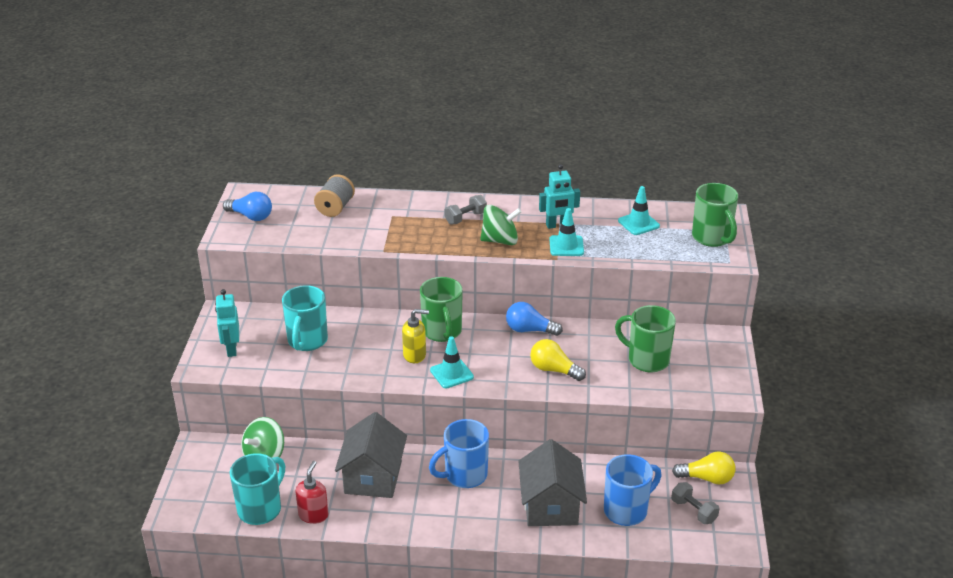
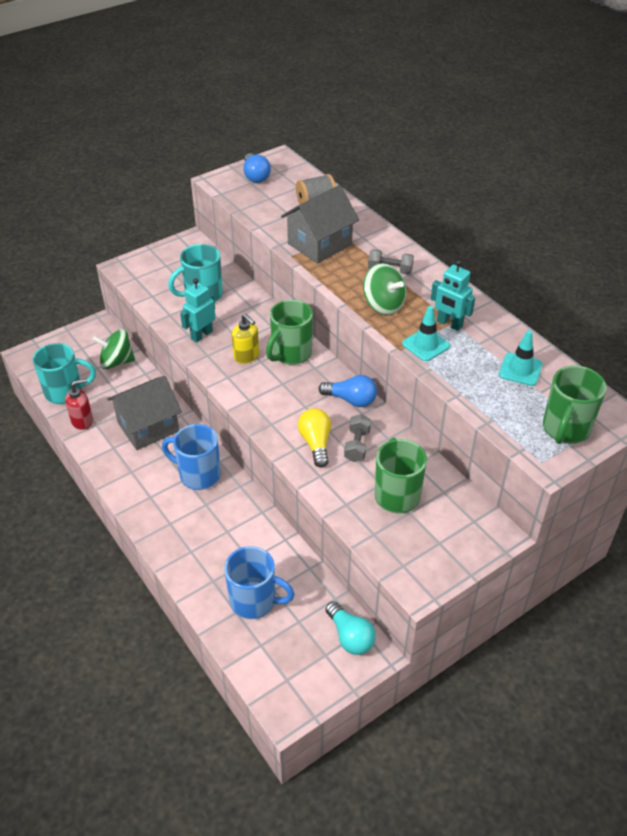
camera: 50 degrees right, 10 degrees up
(231, 349) = (155, 268): turquoise robot -> turquoise robot (201, 335)
(451, 373) = (246, 388): turquoise traffic cone -> none
(529, 330) = (351, 400): blue light bulb -> blue light bulb turned 135 degrees clockwise
(550, 506) = (213, 547): grey house -> grey house (319, 244)
(693, 511) = (298, 650): grey dumbbell -> grey dumbbell (357, 445)
(707, 478) = (350, 636): yellow light bulb -> turquoise light bulb

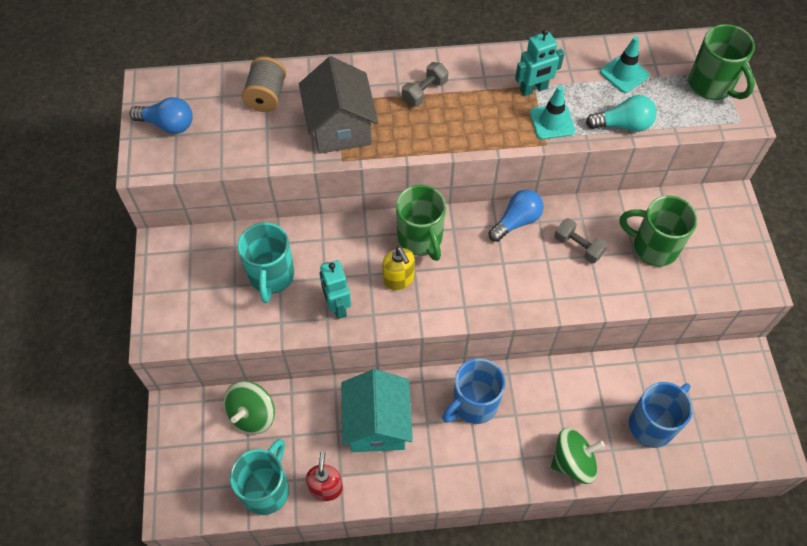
camera: 60 degrees left, 15 degrees up
(148, 427) = (377, 424): grey house -> turquoise house
(246, 356) = (398, 279): yellow soap dispenser -> yellow soap dispenser turned 75 degrees clockwise
(316, 443) = (557, 278): yellow light bulb -> none
(350, 636) = (723, 366): turquoise light bulb -> turquoise light bulb (623, 125)
(383, 305) = (474, 124): green spinning top -> green spinning top (573, 462)

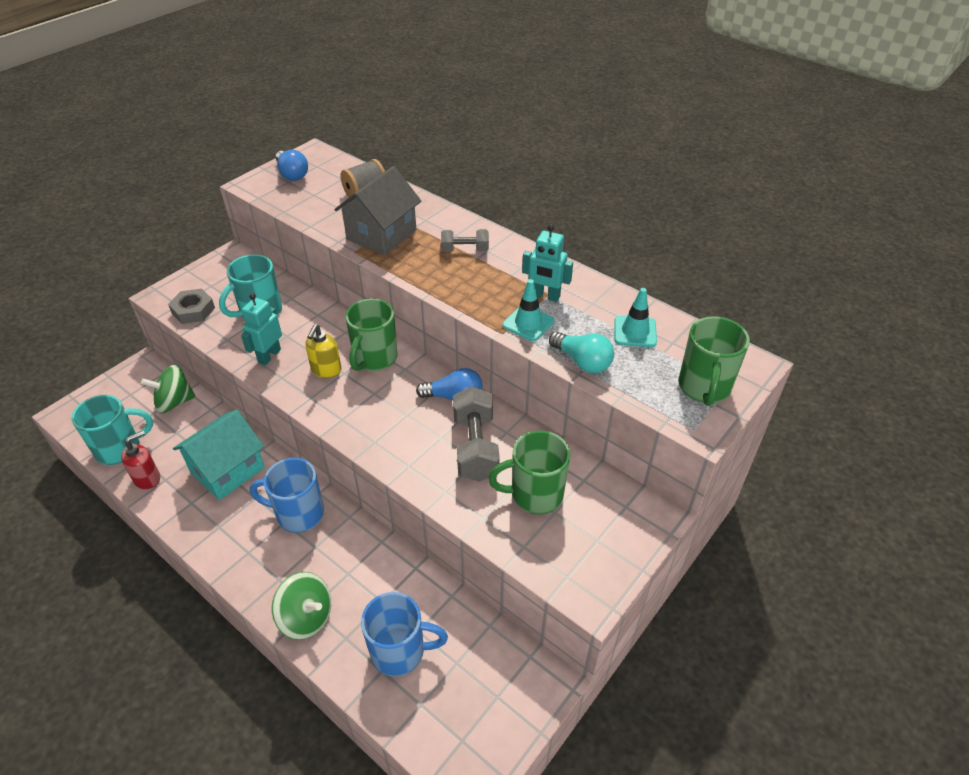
camera: 45 degrees right, 15 degrees down
(211, 323) = (193, 310): none -> grey nut
(578, 246) = (475, 447): grey dumbbell -> grey dumbbell, size x1.71
(653, 247) = (535, 495): green mug -> green mug turned 75 degrees counterclockwise

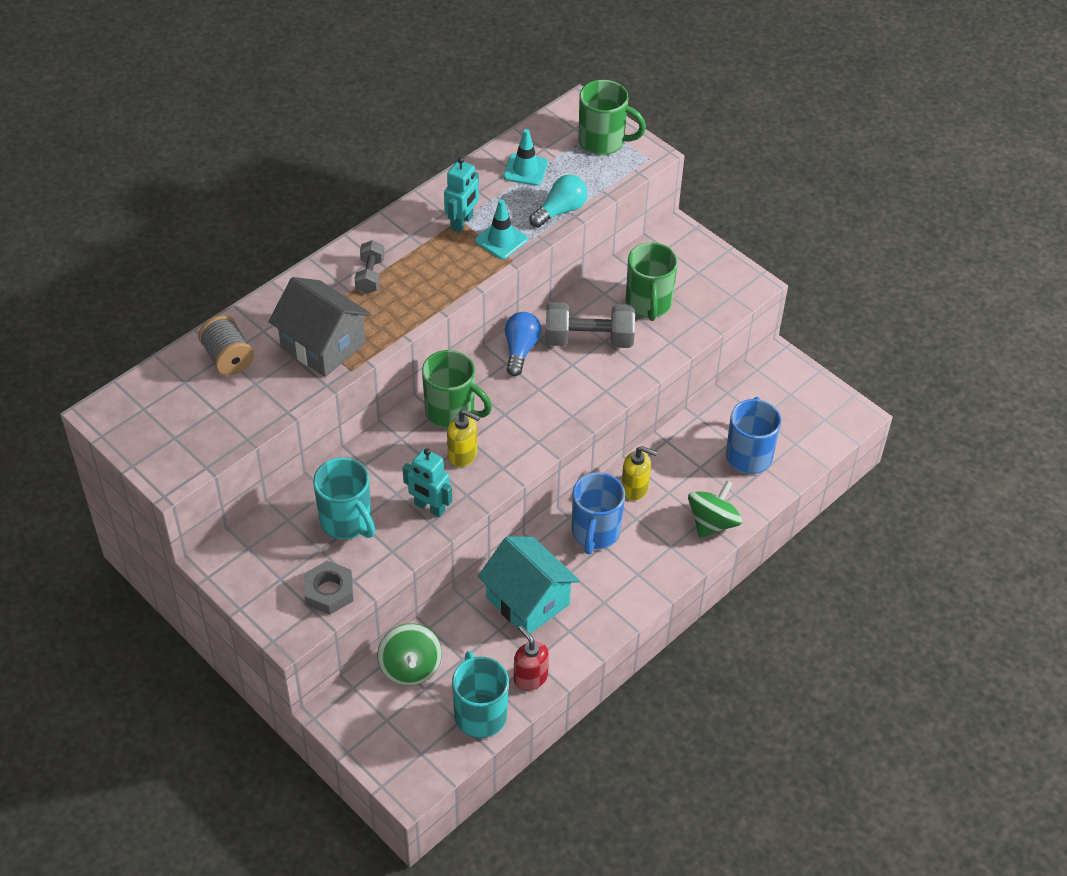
camera: 85 degrees left, 5 degrees up
(292, 174) = (157, 434): blue light bulb -> none
(352, 543) = (635, 488): none -> yellow soap dispenser

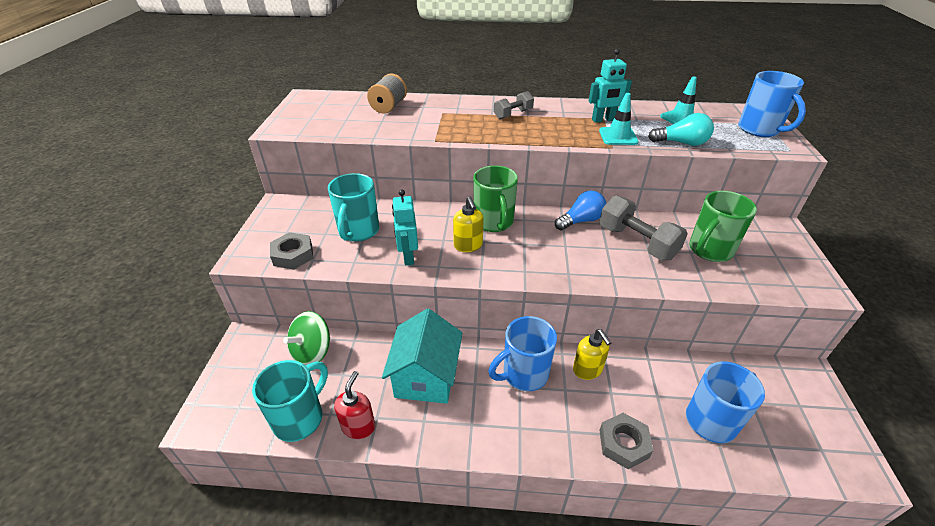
camera: 50 degrees right, 10 degrees down
(323, 345) = (440, 125): grey house -> none
(603, 142) = (759, 130): green mug -> blue mug
(712, 523) = (624, 444): green spinning top -> grey nut

